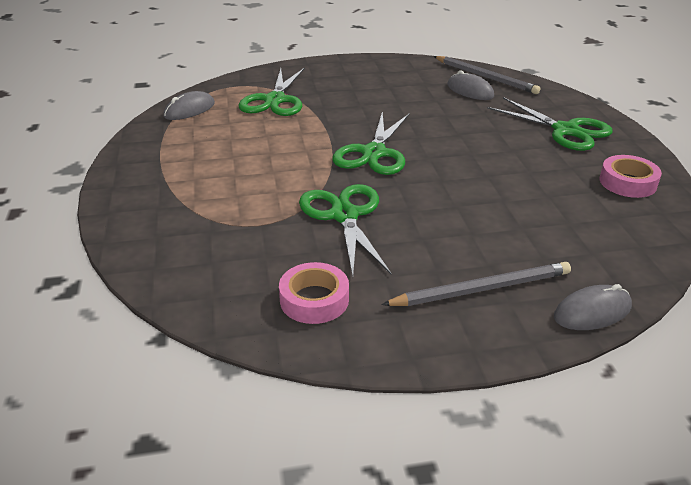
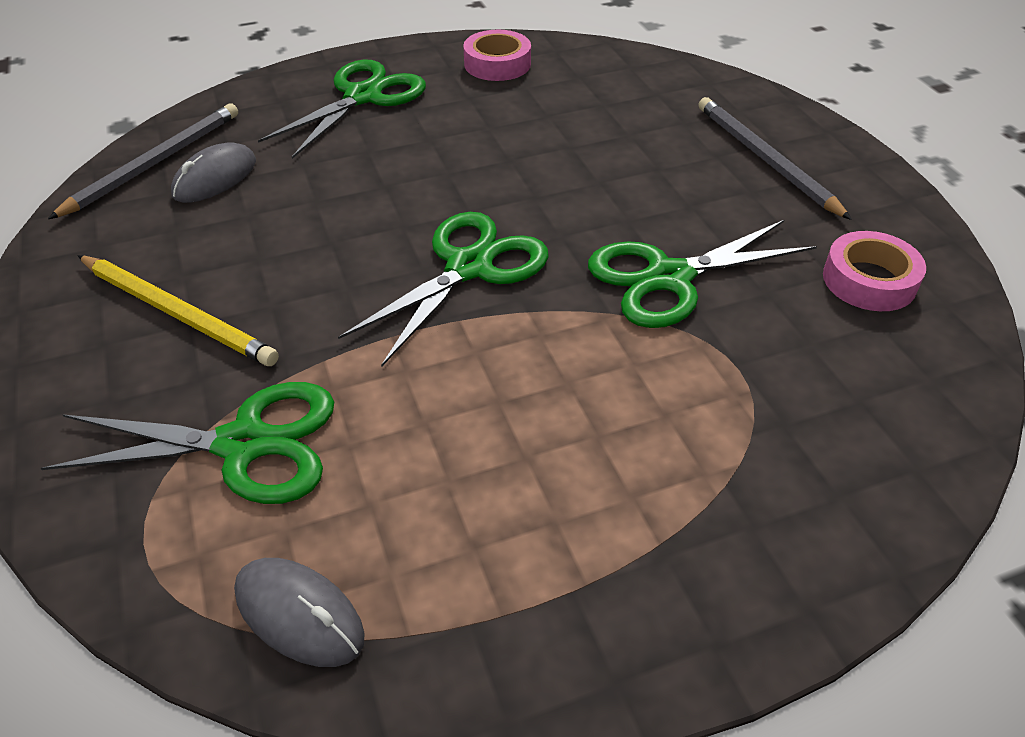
camera: 100 degrees left, 10 degrees up
(361, 86) = (177, 313): none -> yellow pencil
(374, 153) = (468, 267): green scissors -> green scissors turned 60 degrees counterclockwise
(592, 312) = (759, 98): grey mouse -> none

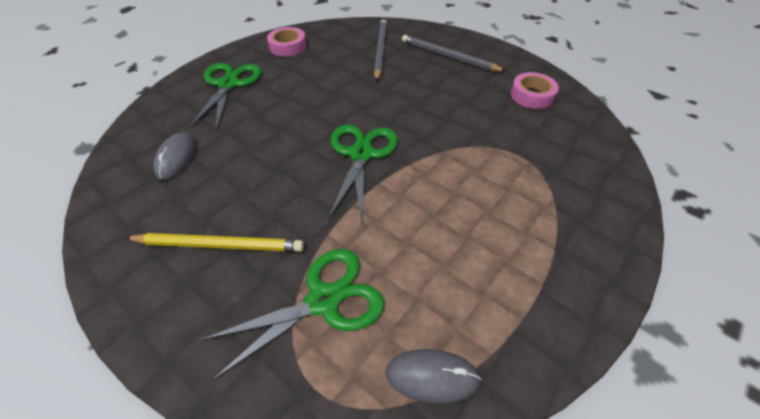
camera: 30 degrees left, 5 degrees up
(155, 163) = (128, 162): grey pencil -> grey pencil (380, 51)
(669, 278) = (455, 124): green scissors -> none

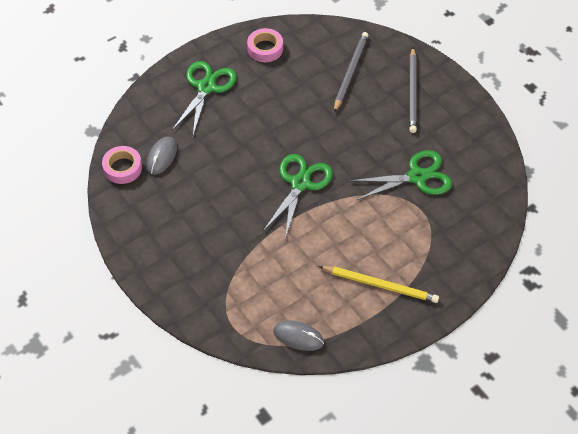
camera: 15 degrees right, 5 degrees up
(220, 245) = (189, 233): yellow pencil -> yellow pencil (380, 285)
(323, 300) = (248, 283): green scissors -> green scissors (417, 177)
(448, 56) = (412, 92): grey pencil -> grey pencil turned 135 degrees counterclockwise
(531, 95) = (466, 155): pink tape -> pink tape (122, 168)

